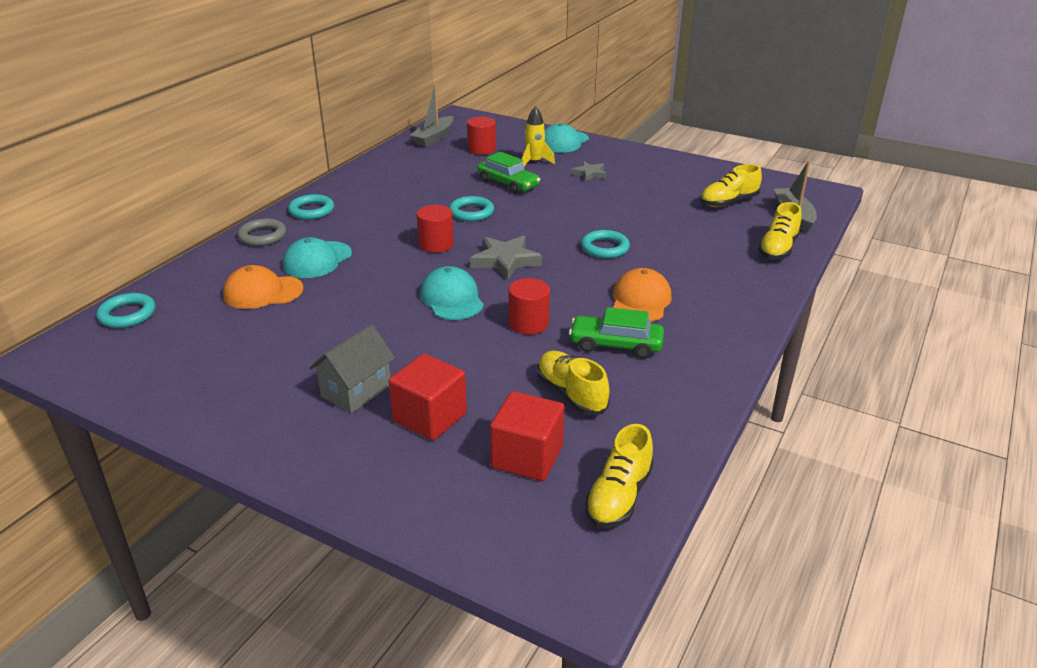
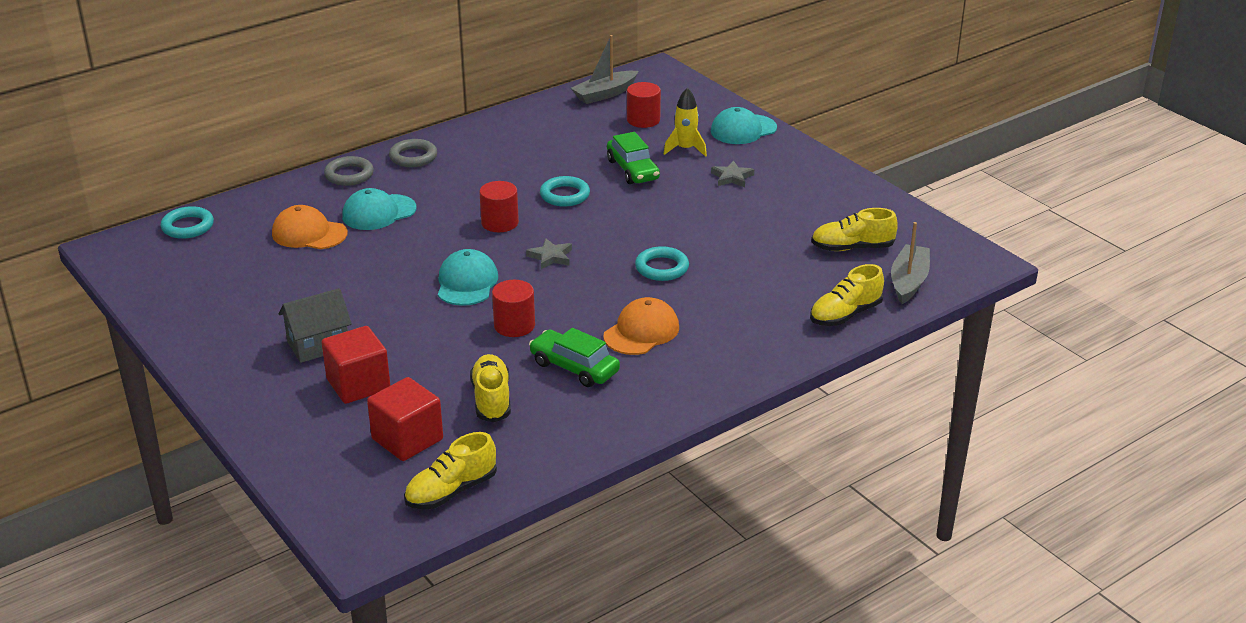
camera: 25 degrees right, 0 degrees up
(311, 210) = (413, 157): turquoise ring -> grey ring
(505, 261) = (550, 257): grey star -> grey star, size x0.62

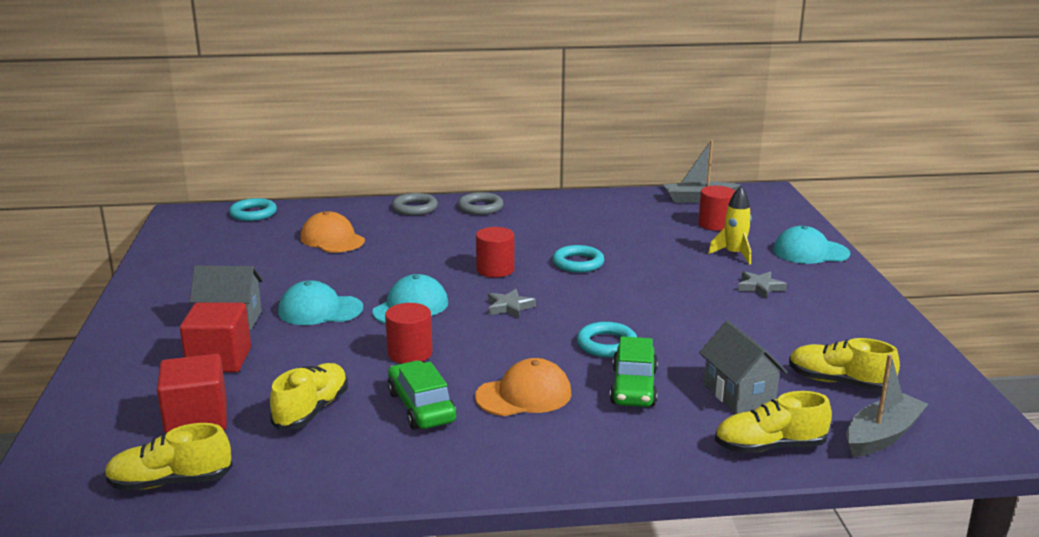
camera: 30 degrees right, 10 degrees down
(379, 212) = (404, 238): turquoise cap -> turquoise cap (320, 310)
(632, 170) = (664, 259): green car -> green car (633, 387)
(793, 280) = (739, 394): none -> grey house

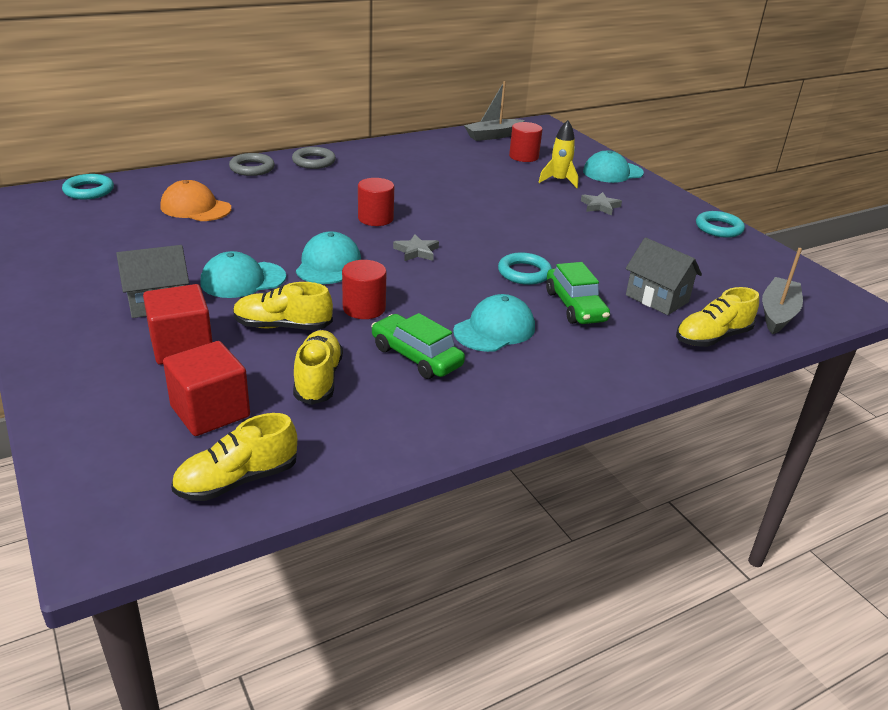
camera: 25 degrees left, 10 degrees up
(524, 395) = (494, 329): orange cap -> turquoise cap
(578, 263) = (442, 203): turquoise ring -> turquoise ring (718, 228)
(839, 382) = (716, 276): yellow shoe -> yellow shoe (282, 326)

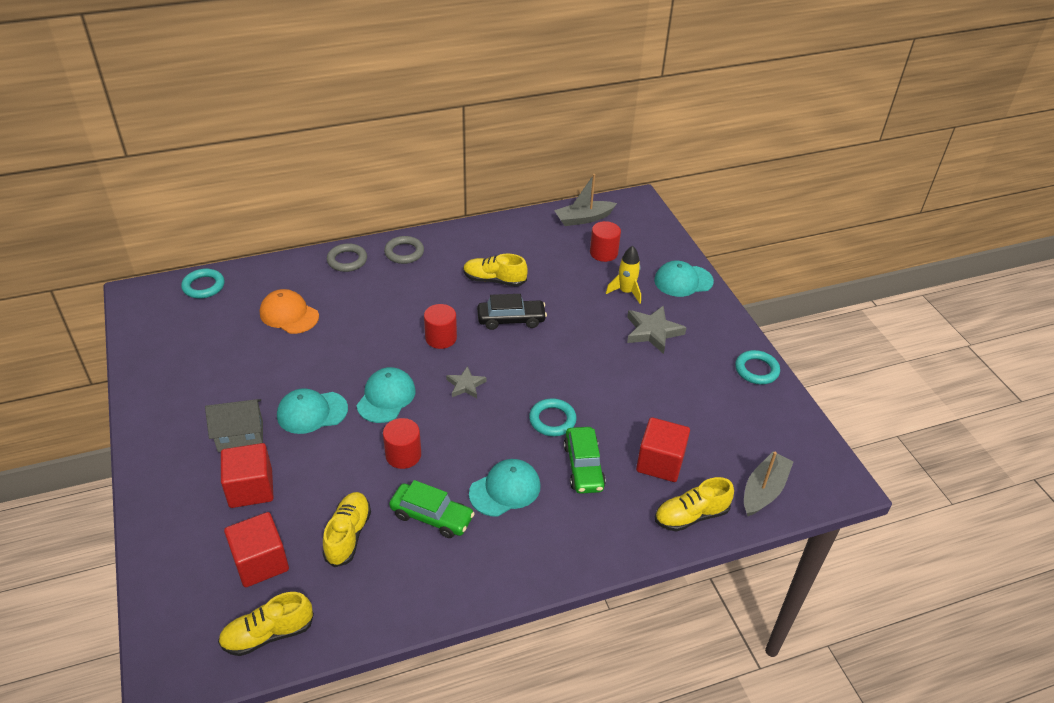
camera: 10 degrees right, 10 degrees up
(282, 326) = (333, 471): yellow shoe -> yellow shoe (494, 280)
(416, 356) = (431, 516): green car -> green car turned 150 degrees clockwise
(447, 203) = (511, 320): none -> black car
(600, 206) = (653, 332): grey star -> grey star, size x1.62
(657, 298) = (660, 462): grey house -> red cube

